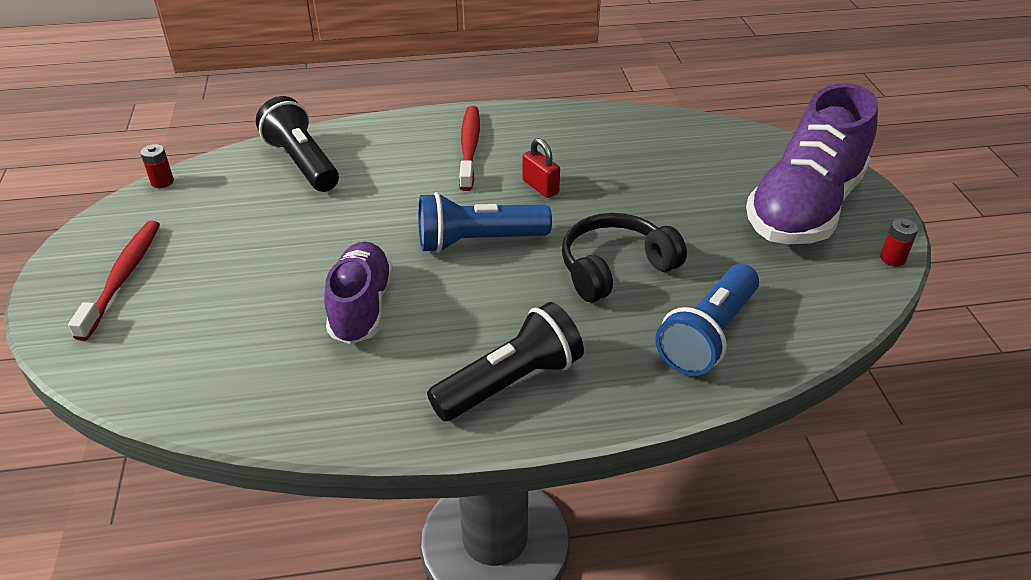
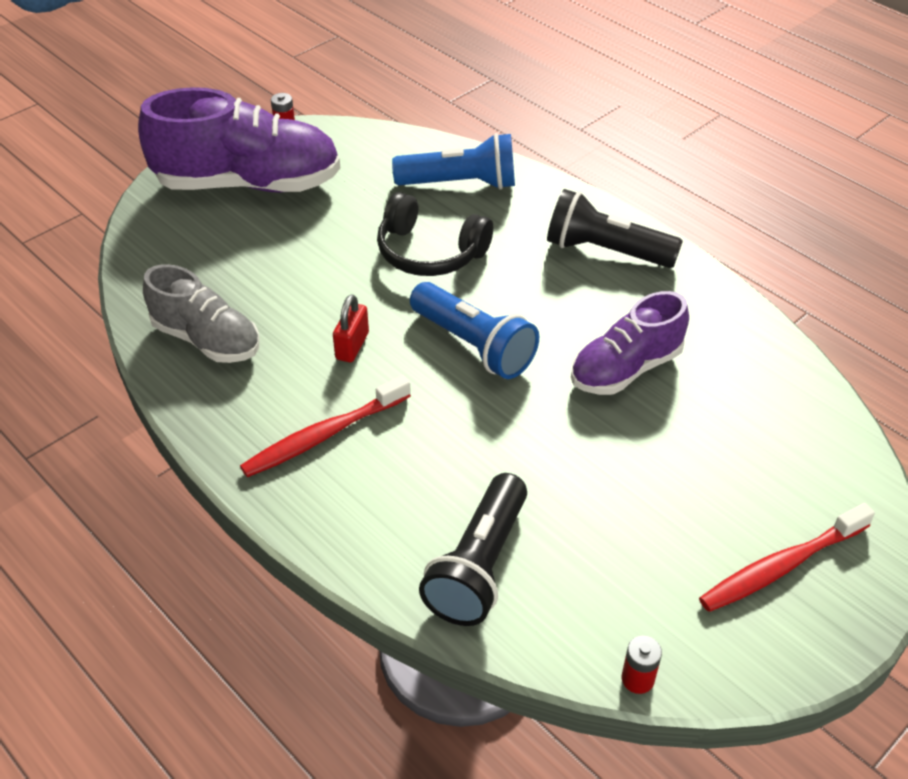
camera: 125 degrees left, 5 degrees up
(611, 133) = (207, 339): none -> grey shoe

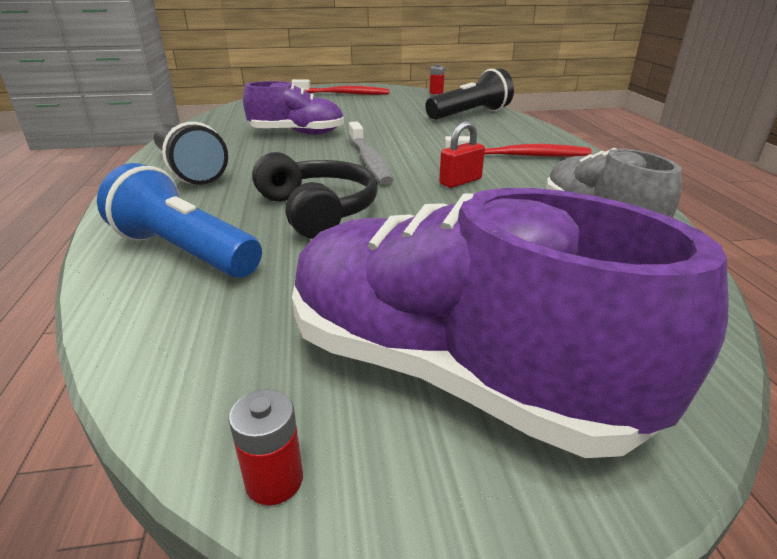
camera: 145 degrees left, 15 degrees down
(473, 345) = (369, 160): blue flashlight -> grey toothbrush

